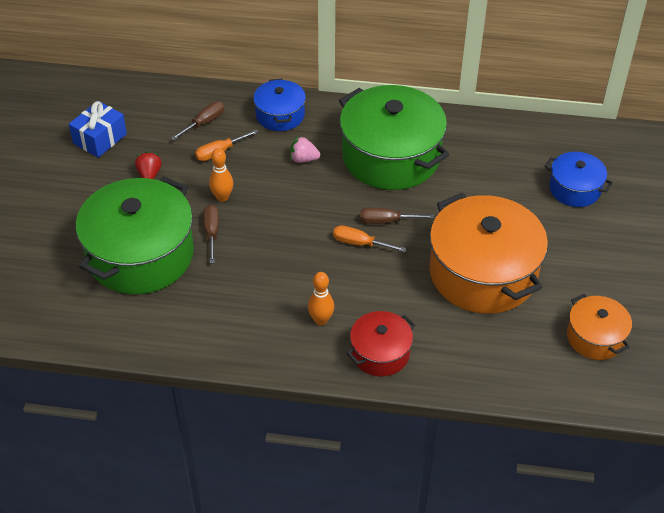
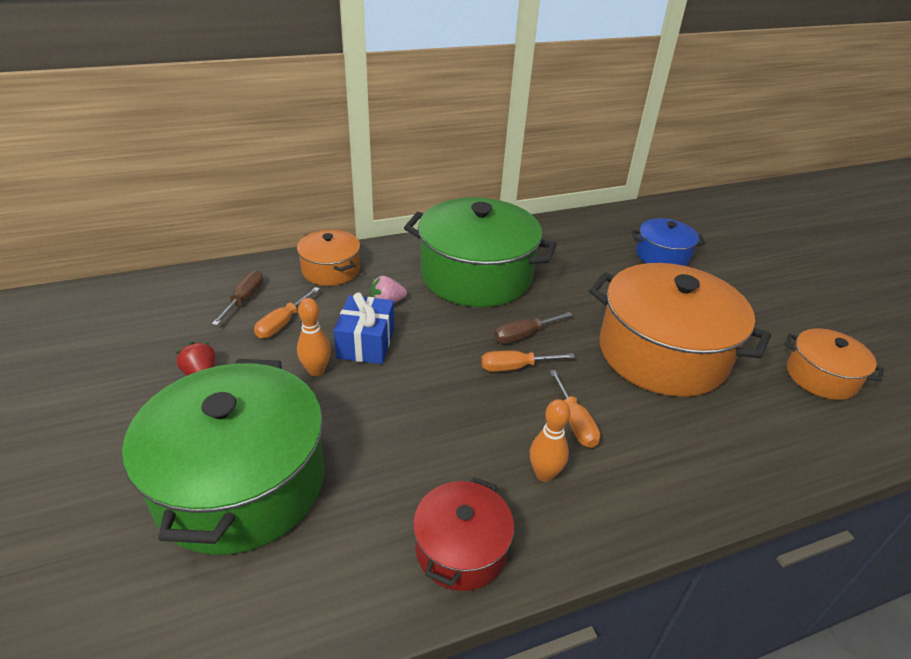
camera: 30 degrees left, 10 degrees down
(100, 139) = (108, 354): blue gift -> blue gift (366, 343)
(212, 233) = (328, 417): brown screwdriver -> none
(280, 115) = (331, 270): blue pot -> orange pot
(369, 296) = (574, 422): none -> orange screwdriver
(380, 353) = (646, 486): red pot -> red pot (461, 548)

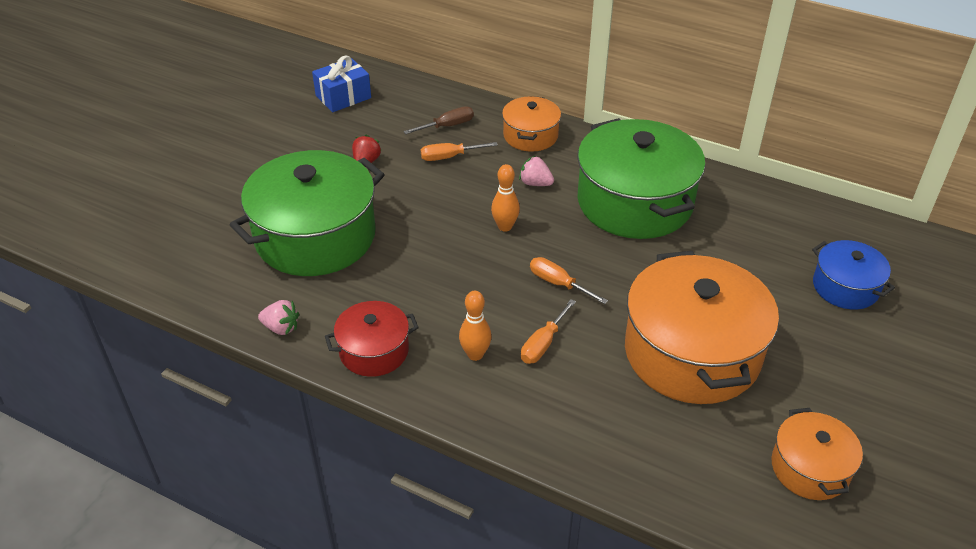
camera: 50 degrees right, 5 degrees up
(316, 370) = (430, 201): orange bowling pin -> orange bowling pin (505, 227)
(333, 613) = (281, 328): none -> pink strawberry
(366, 343) = (483, 202): blue gift -> blue gift (343, 97)
(524, 335) = (600, 268): brown screwdriver -> none

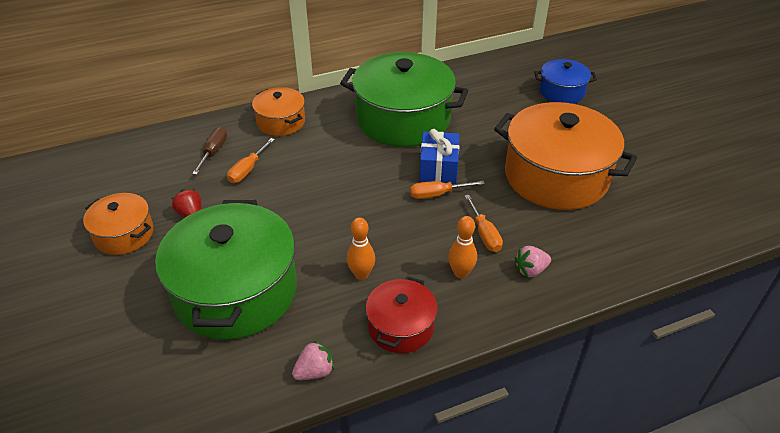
camera: 50 degrees left, 0 degrees up
(343, 97) = (95, 183): blue gift -> blue gift (438, 168)
(505, 227) = (354, 186): orange bowling pin -> orange bowling pin (361, 274)
(535, 183) = (330, 148): pink strawberry -> pink strawberry (530, 270)
(810, 468) = (683, 187): orange pot -> orange pot (124, 234)

